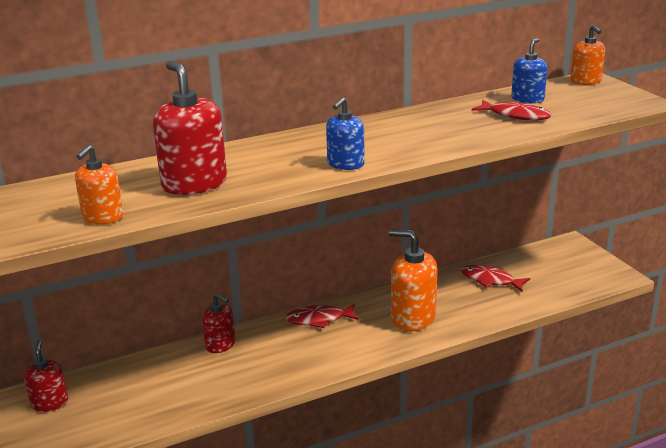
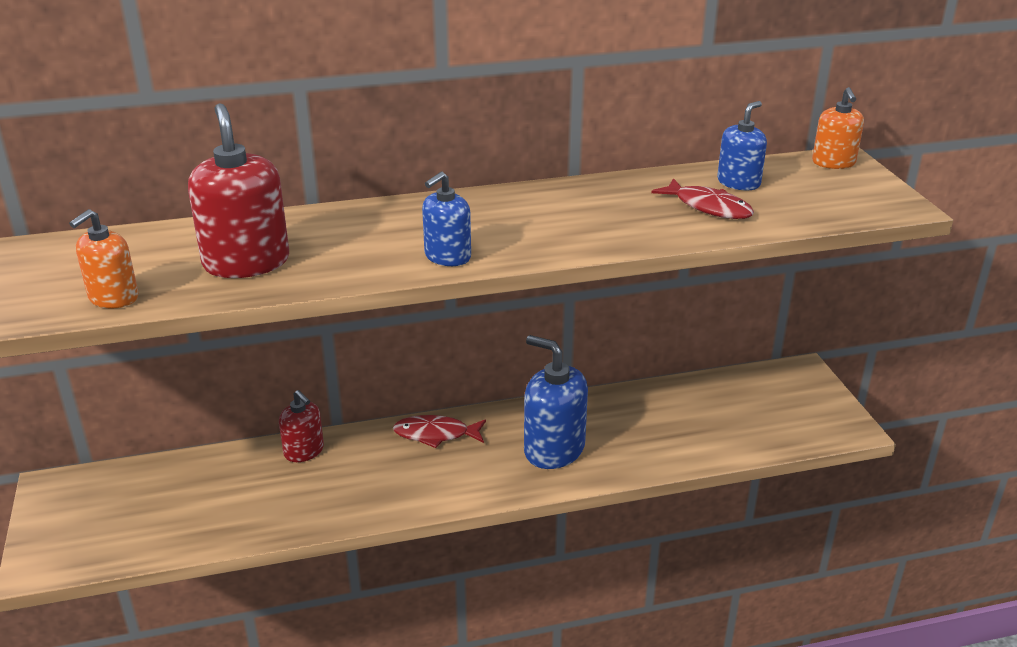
camera: 10 degrees right, 5 degrees up
(50, 403) = (79, 498): red soap dispenser -> none
(413, 318) = (554, 449): orange soap dispenser -> blue soap dispenser
(490, 280) = (674, 410): red fish -> none

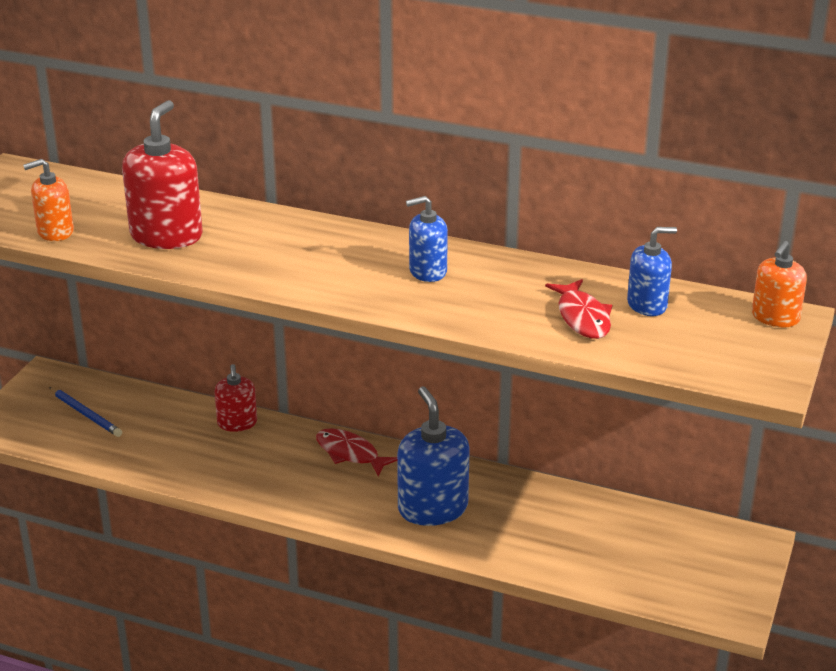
camera: 35 degrees right, 0 degrees up
(137, 507) = (86, 414): none -> blue pencil
(447, 256) = (309, 283): blue soap dispenser -> blue soap dispenser (427, 271)

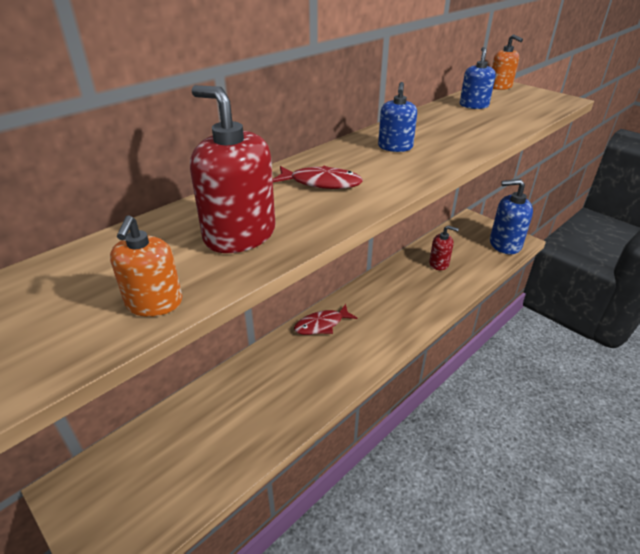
camera: 65 degrees left, 5 degrees up
(86, 414) = (155, 470): blue pencil -> none
(237, 423) = (247, 371): red soap dispenser -> red soap dispenser (439, 264)
(433, 508) = (397, 307): blue soap dispenser -> blue soap dispenser (505, 244)
(582, 317) = (480, 121): red fish -> red fish (321, 183)

